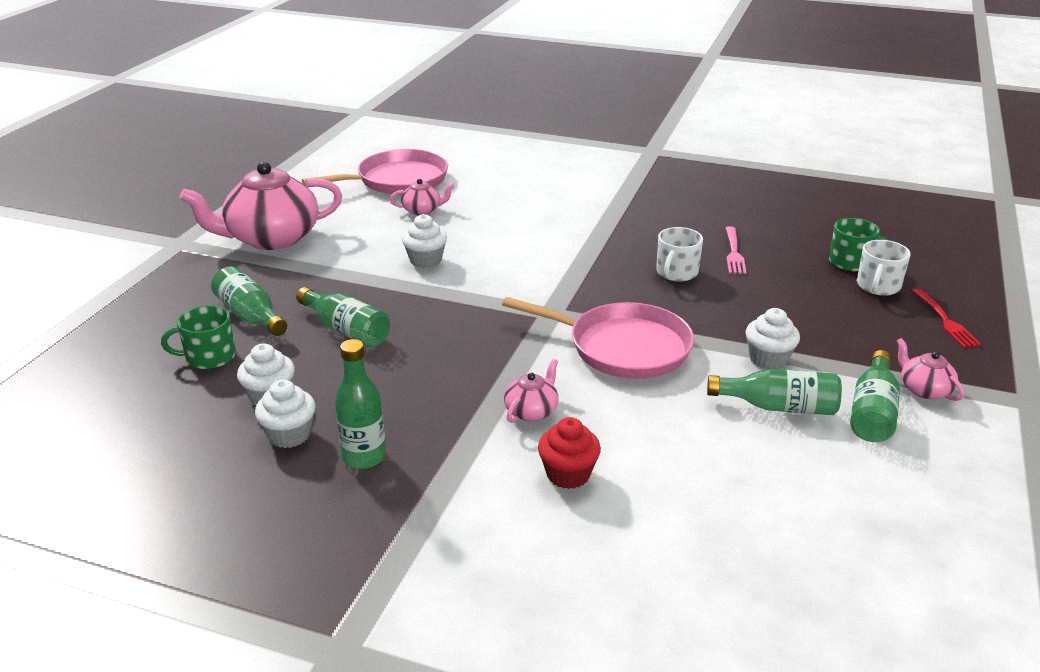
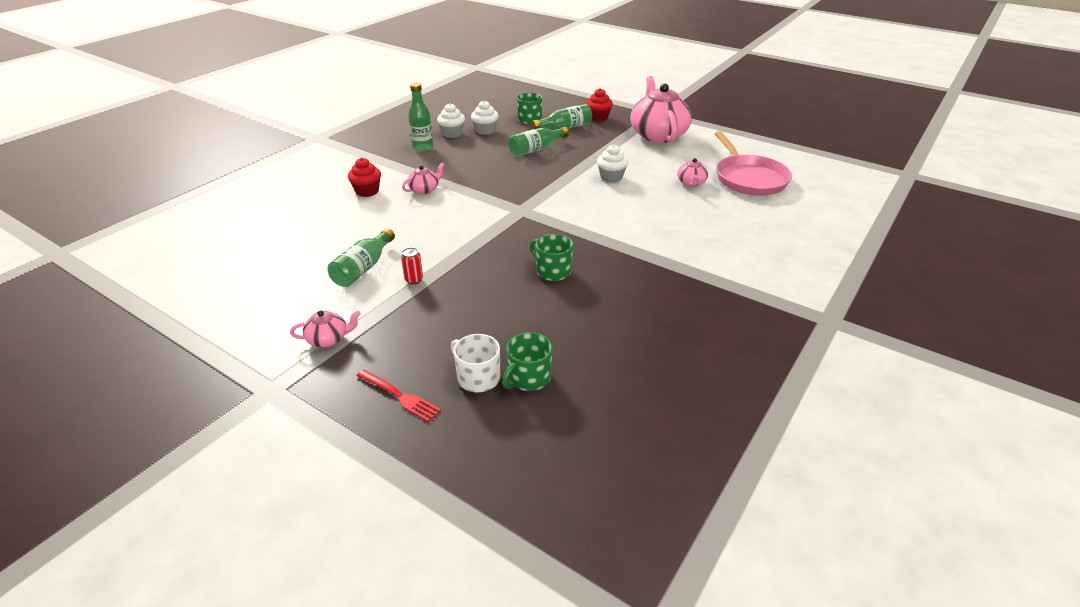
camera: 105 degrees right, 5 degrees up
(202, 290) = (598, 118): none -> red cupcake
(532, 411) = (424, 189): pink teapot -> pink teapot turned 90 degrees counterclockwise
(623, 347) = (465, 227): pink pan -> none
(676, 272) = (552, 271): white mug -> green mug
(734, 253) = (574, 309): pink fork -> none
(768, 359) = (414, 280): white cupcake -> red can
(872, 412) = (327, 304): green bottle -> none
(945, 320) = (400, 396): red fork -> red fork turned 150 degrees counterclockwise

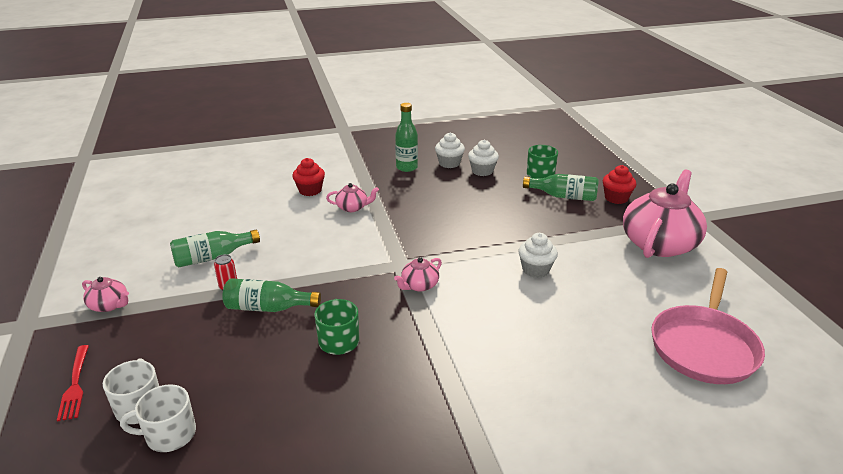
camera: 40 degrees right, 5 degrees down
(528, 378) = (169, 434): green mug -> white mug
(536, 150) = (502, 208): green bottle -> green bottle (268, 308)
(691, 183) = (618, 317): pink teapot -> pink teapot (419, 285)

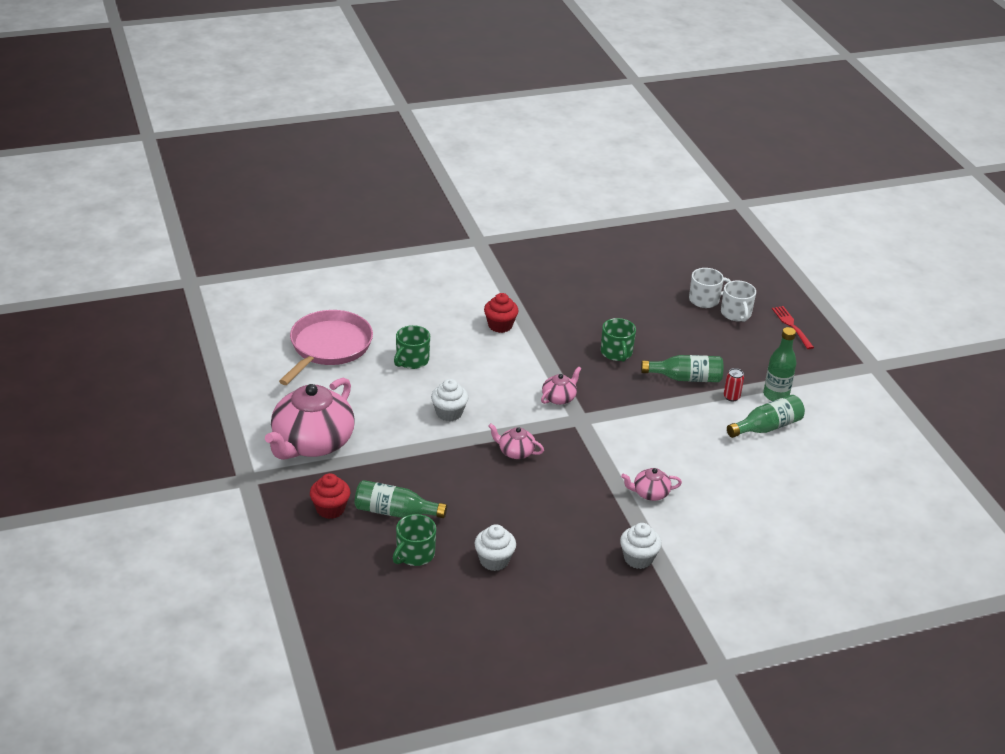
camera: 175 degrees right, 5 degrees up
(109, 305) = (822, 381): pink teapot -> pink teapot (515, 452)
(310, 190) = (712, 522): red cupcake -> red cupcake (500, 325)
(406, 167) = (599, 568): green bottle -> green bottle (776, 395)
(449, 163) = (540, 577): white cupcake -> white cupcake (638, 558)
(593, 328) = (412, 360): none -> green mug

